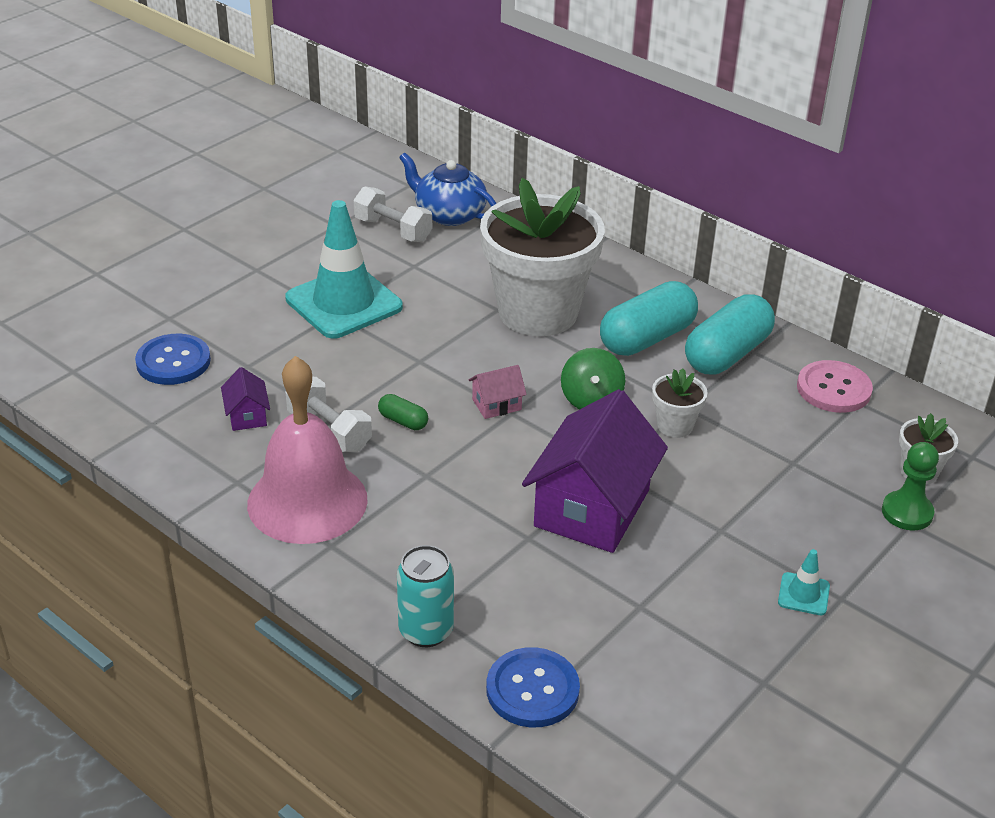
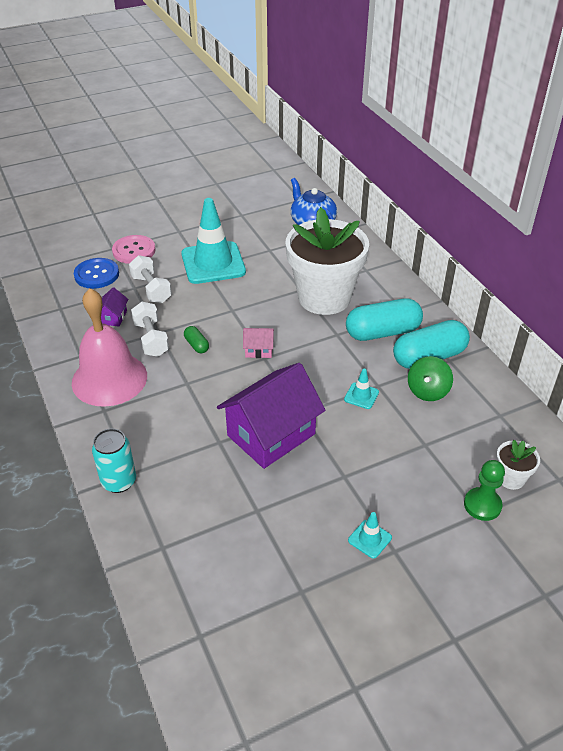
camera: 25 degrees right, 5 degrees up
(393, 230) = (272, 225): white dumbbell -> white dumbbell (151, 289)
(532, 690) = (154, 542): blue button -> none
(591, 400) = (319, 363): green spinning top -> green spinning top (427, 391)
(675, 426) = (361, 396): white flower pot -> turquoise traffic cone
(833, 389) = (488, 401): pink button -> pink button (134, 251)

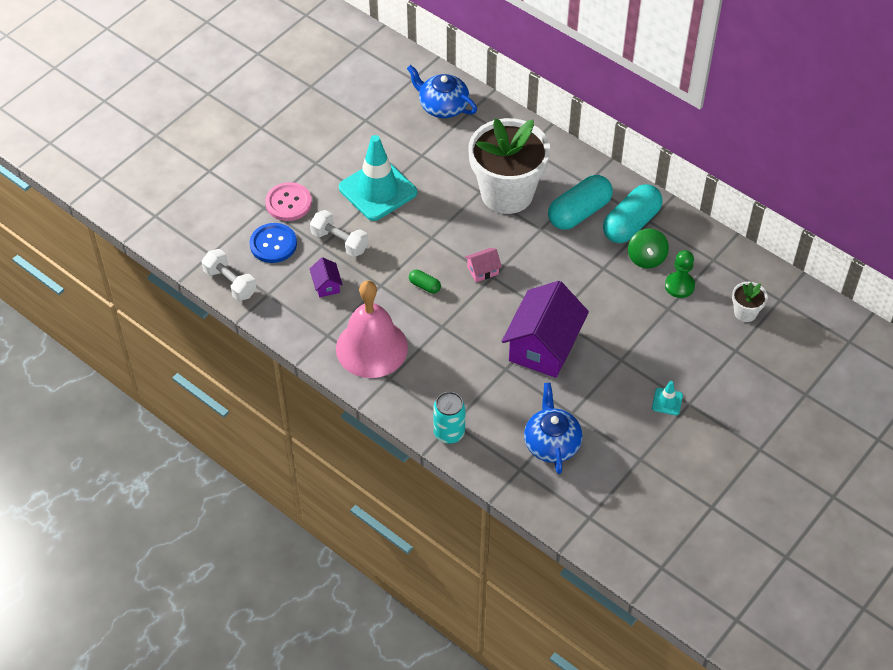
camera: 25 degrees left, 10 degrees up
(151, 339) = (379, 295): white dumbbell -> white dumbbell (230, 283)
(214, 533) = (552, 443): none -> blue teapot
(361, 396) = (595, 283): turquoise traffic cone -> none
(482, 505) = (734, 343): green pawn -> green pawn (679, 286)

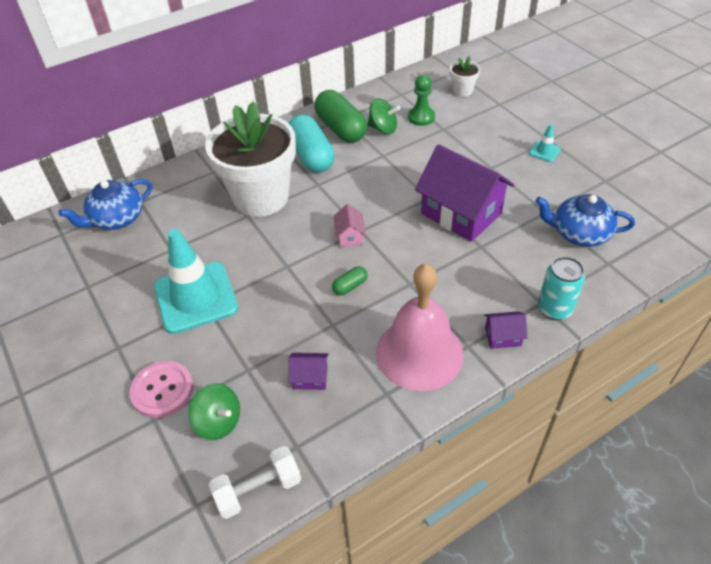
camera: 70 degrees left, 5 degrees down
(273, 244) = (218, 422): blue button -> green spinning top
(339, 242) = (251, 350): white dumbbell -> none
(406, 400) = (503, 336): none -> purple house
(631, 224) = (340, 129): turquoise capsule -> green capsule

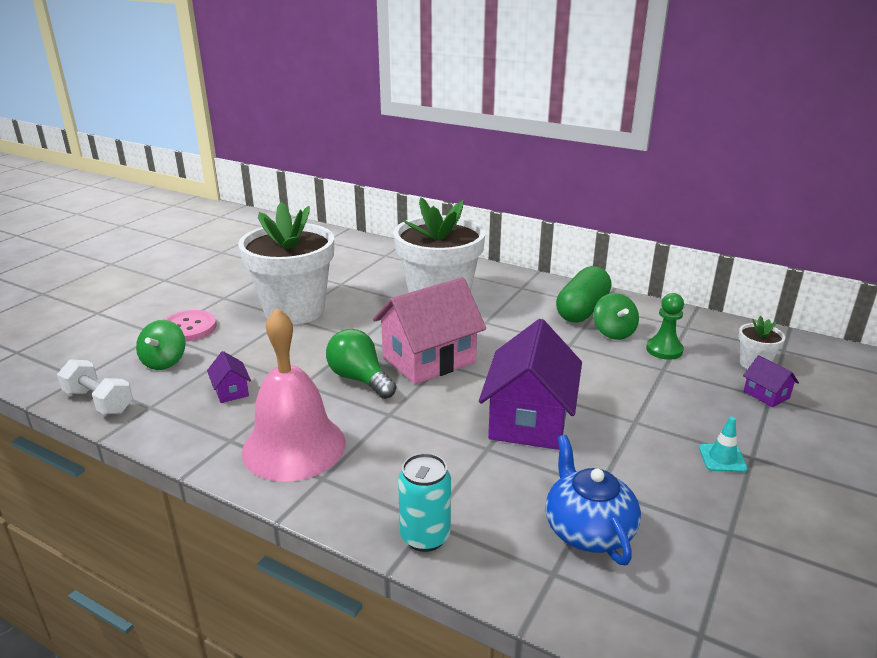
camera: 60 degrees right, 20 degrees down
(117, 219) = (358, 253): blue teapot -> none
(196, 297) = (294, 310): turquoise traffic cone -> white flower pot
(311, 156) = (522, 307): turquoise capsule -> none
(350, 236) = (429, 359): pink house -> pink house, size x2.34
(350, 286) = (359, 379): green capsule -> green light bulb
(503, 336) = (351, 502): purple house -> purple house (766, 395)

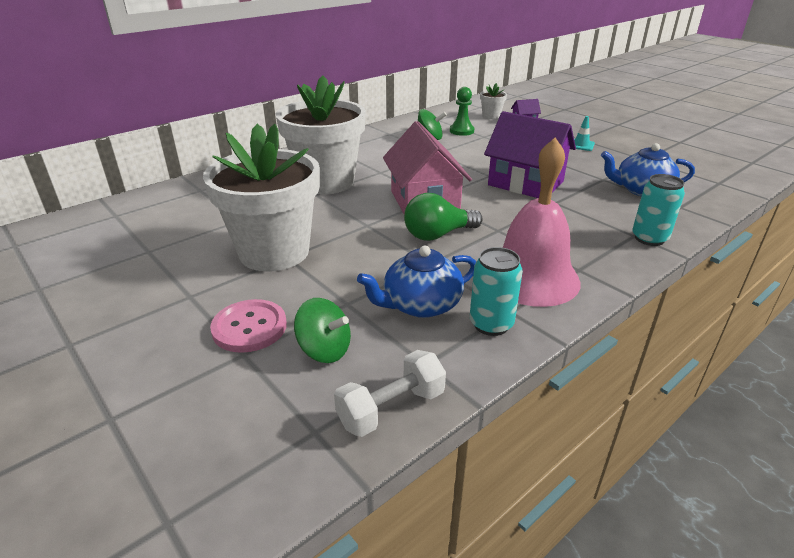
camera: 70 degrees left, 5 degrees up
(207, 431) = (491, 324): none -> turquoise can
(231, 391) = (420, 305): purple house -> blue teapot
(582, 310) = (390, 139): green capsule -> none

